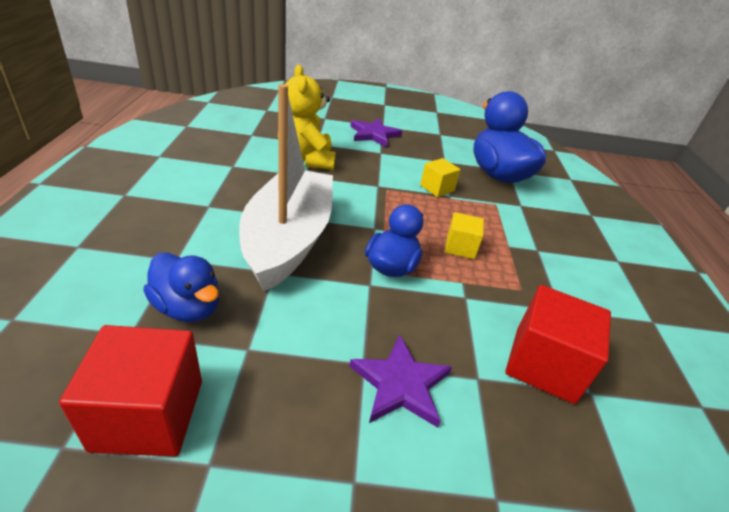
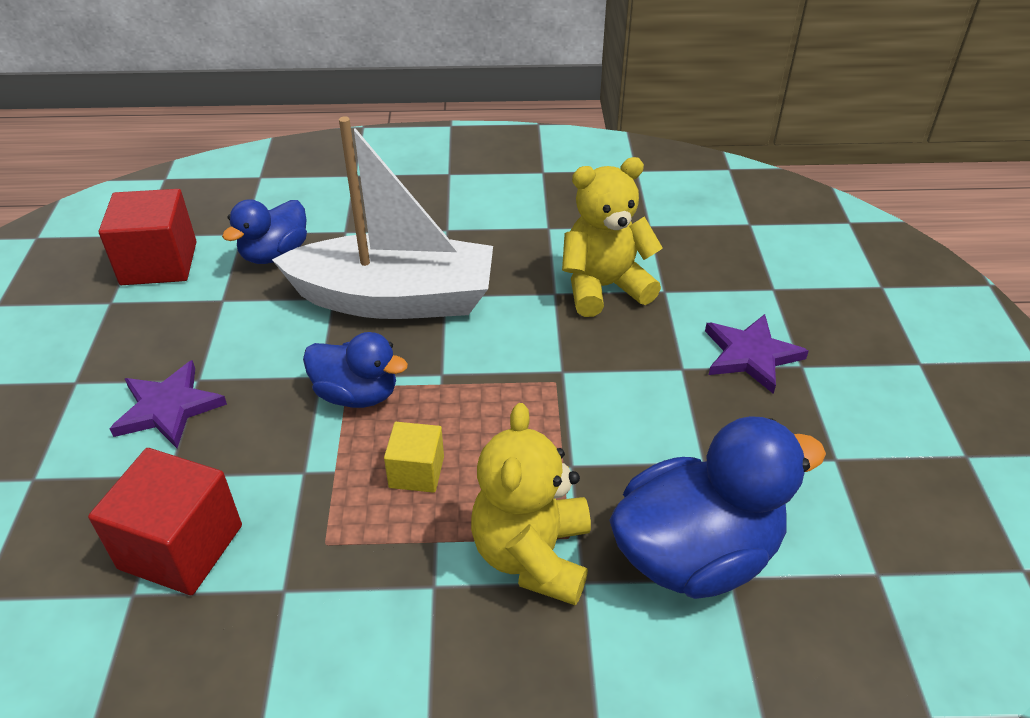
camera: 90 degrees right, 5 degrees up
(437, 188) = (588, 447): yellow cube -> none
(510, 216) = (532, 555): none -> yellow teddy bear

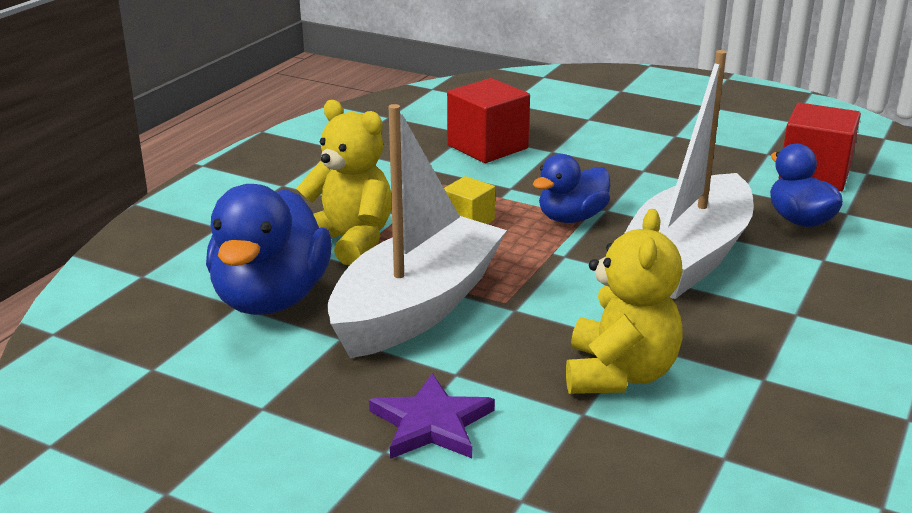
camera: 120 degrees right, 15 degrees down
(168, 408) = (619, 157): purple star -> none
(613, 434) = (417, 307): none -> white boat

